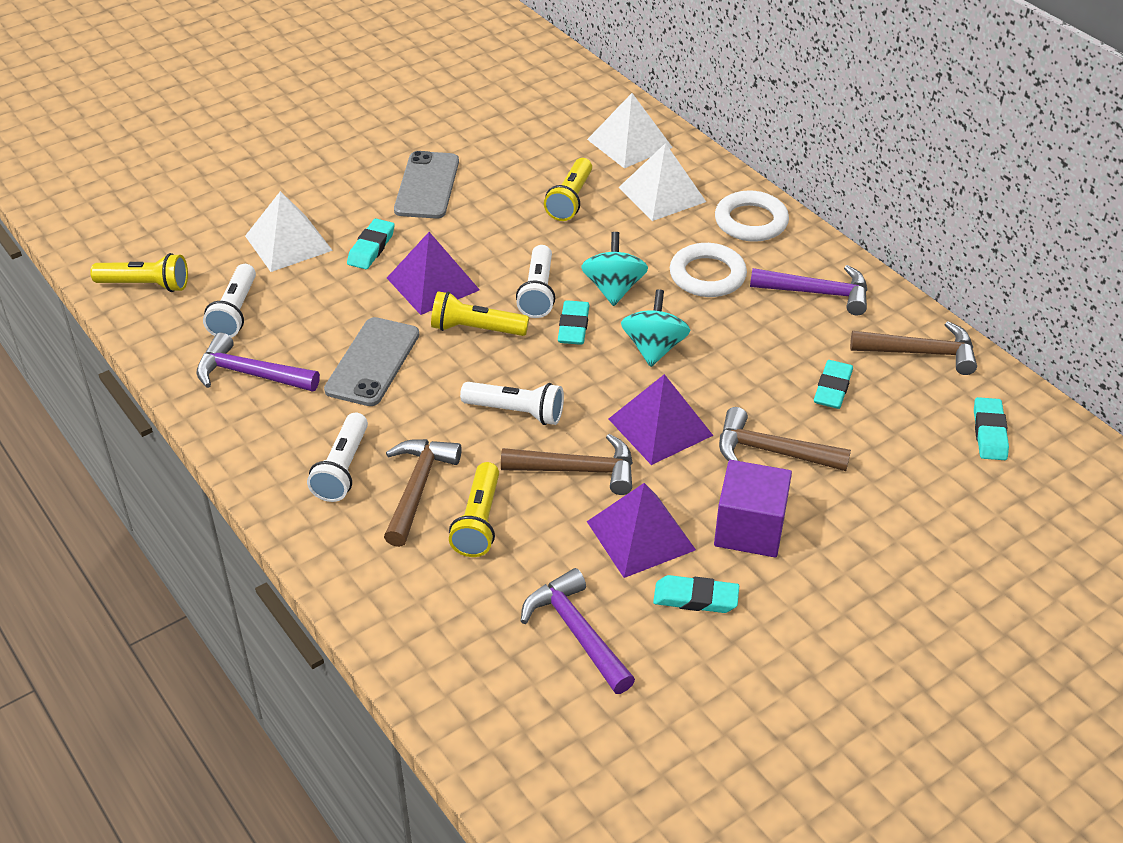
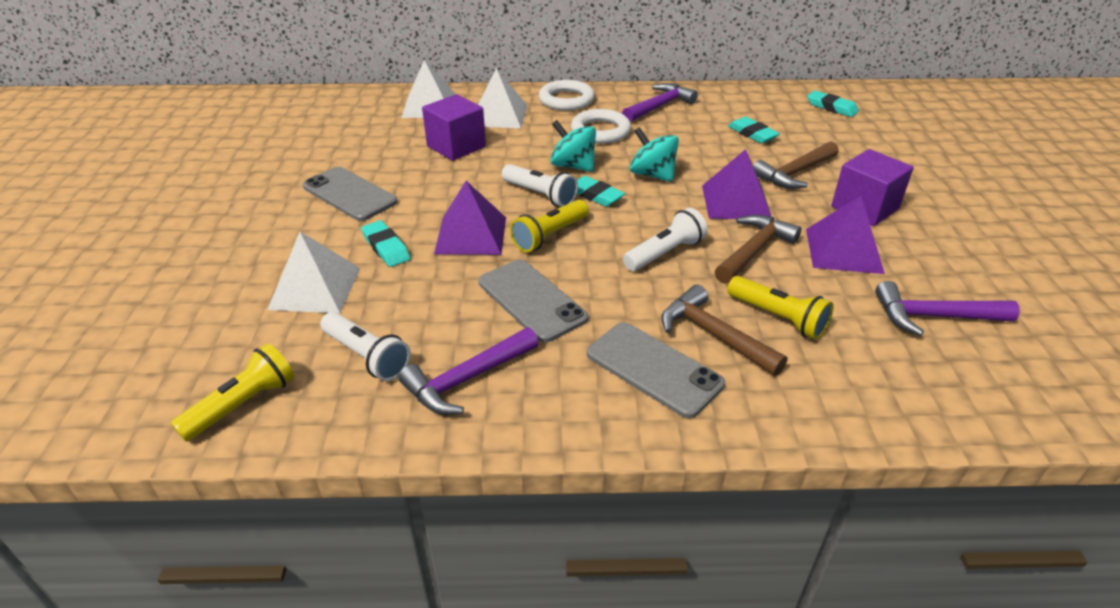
camera: 55 degrees left, 5 degrees down
(342, 469) = (653, 369): white flashlight -> grey phone
(570, 200) = (456, 146): yellow flashlight -> purple cube
(695, 598) = (922, 252): turquoise eraser -> none
(921, 353) = (746, 99): brown hammer -> none

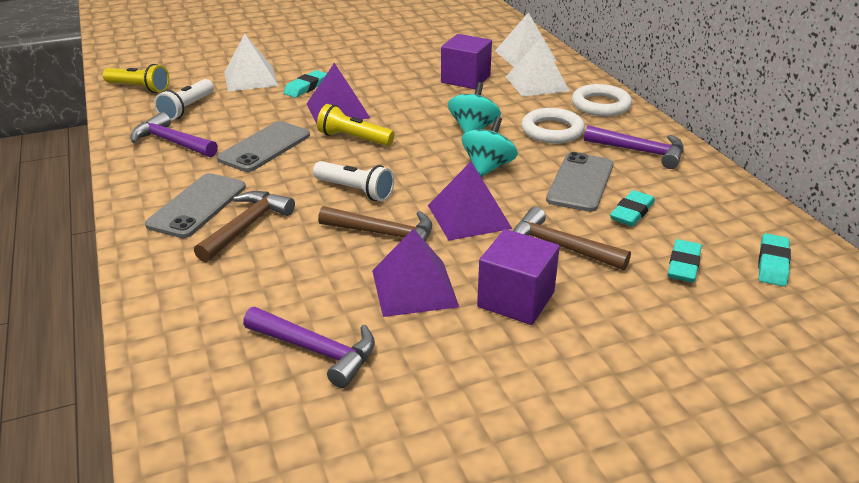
camera: 70 degrees right, 5 degrees down
(350, 194) = (366, 61): grey phone -> grey phone (580, 182)
(540, 195) = (413, 124): white flashlight -> none
(595, 195) = (430, 146): turquoise eraser -> turquoise eraser (683, 265)
(778, 318) = (281, 256): yellow flashlight -> none
(933, 317) = (317, 351): purple hammer -> purple hammer turned 135 degrees clockwise

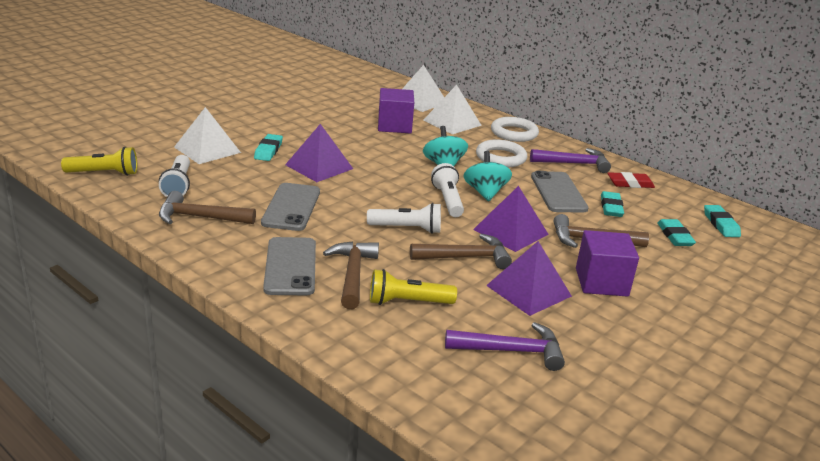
camera: 30 degrees left, 5 degrees down
(171, 142) = (199, 217): purple hammer -> brown hammer
(354, 139) = (359, 188): yellow flashlight -> yellow flashlight (407, 302)
(435, 168) = (448, 200): none -> white flashlight
(692, 188) = (630, 183): none -> red eraser

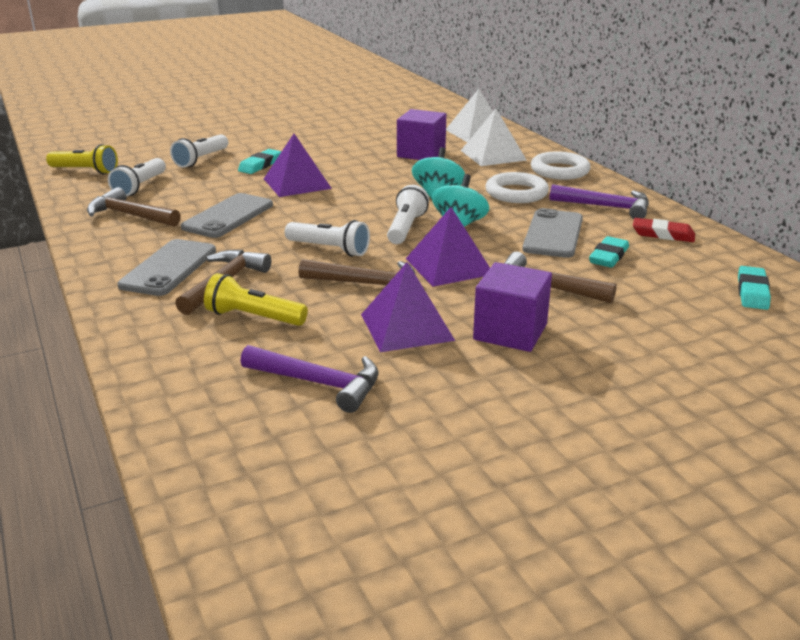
camera: 25 degrees right, 0 degrees up
(207, 149) = (201, 159): white pyramid -> white flashlight
(675, 236) = (667, 297): turquoise eraser -> none

